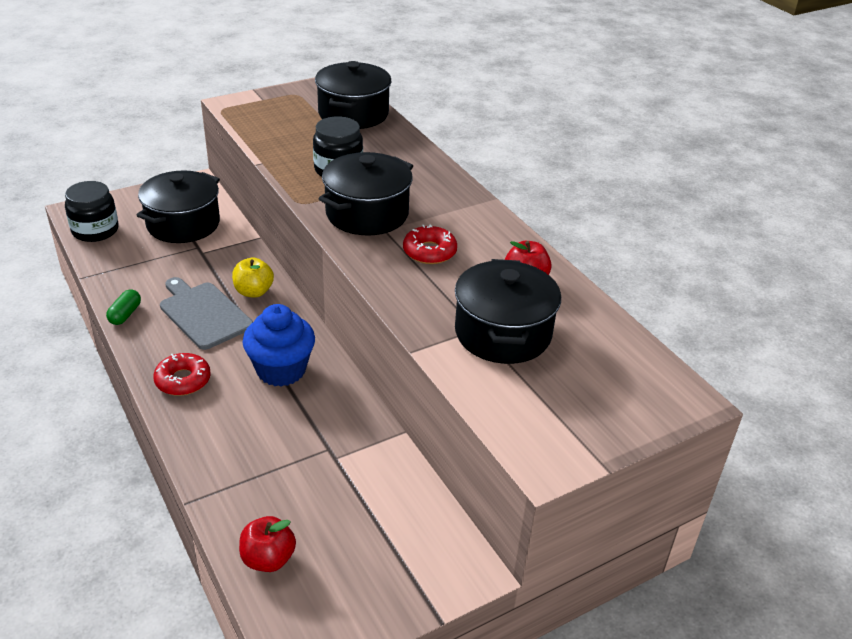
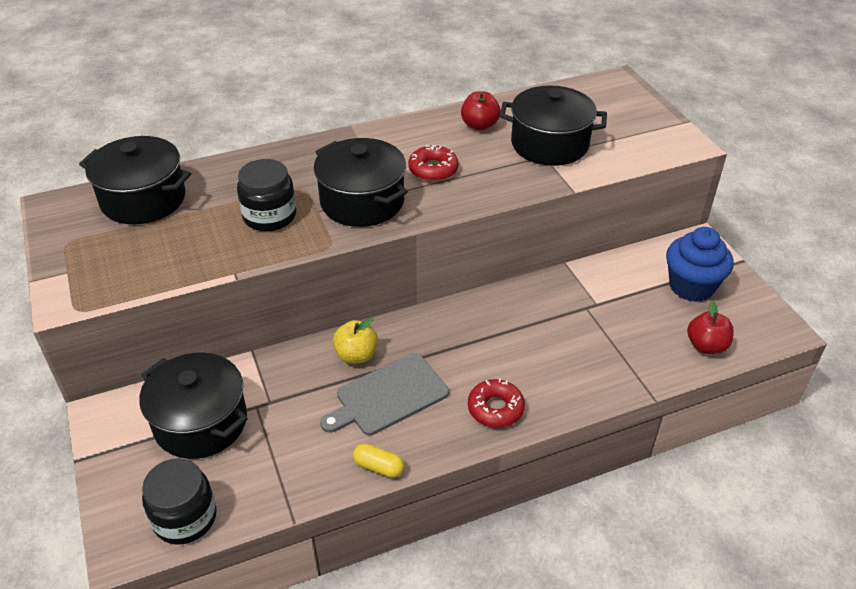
camera: 80 degrees left, 5 degrees up
(125, 314) = (379, 467): green capsule -> yellow capsule
(281, 370) = (484, 335): blue cupcake -> blue cupcake (691, 286)

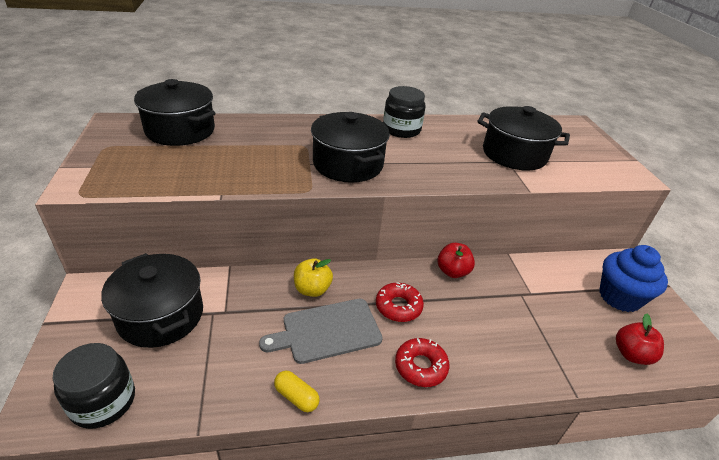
camera: 10 degrees right, 5 degrees down
(269, 216) = (269, 160): black jar -> black jar (401, 129)
(433, 169) = (413, 153): red donut -> red donut (398, 306)
(479, 125) = (459, 131): red apple -> red apple (452, 271)

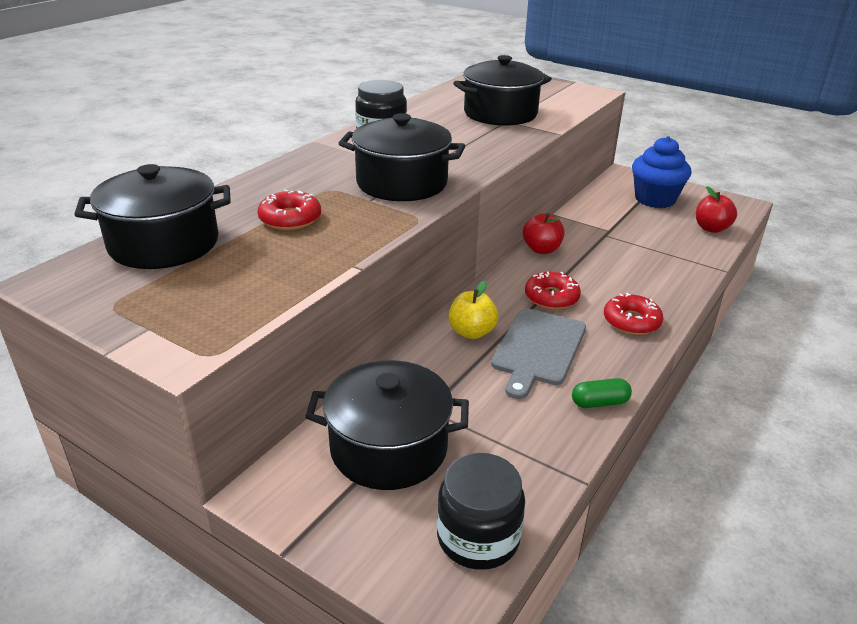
camera: 45 degrees left, 5 degrees down
(252, 150) = (290, 219): none -> red donut
(296, 397) = (599, 403): yellow capsule -> green capsule

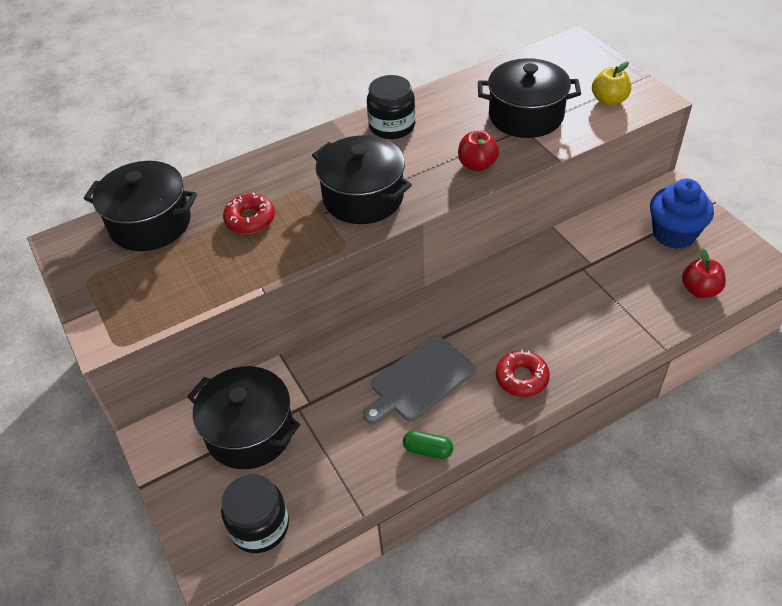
camera: 30 degrees right, 15 degrees up
(471, 332) = (380, 345): yellow apple -> yellow apple (609, 100)
(541, 249) = (507, 270): red apple -> red apple (477, 165)
(551, 297) = (473, 329): red donut -> none

